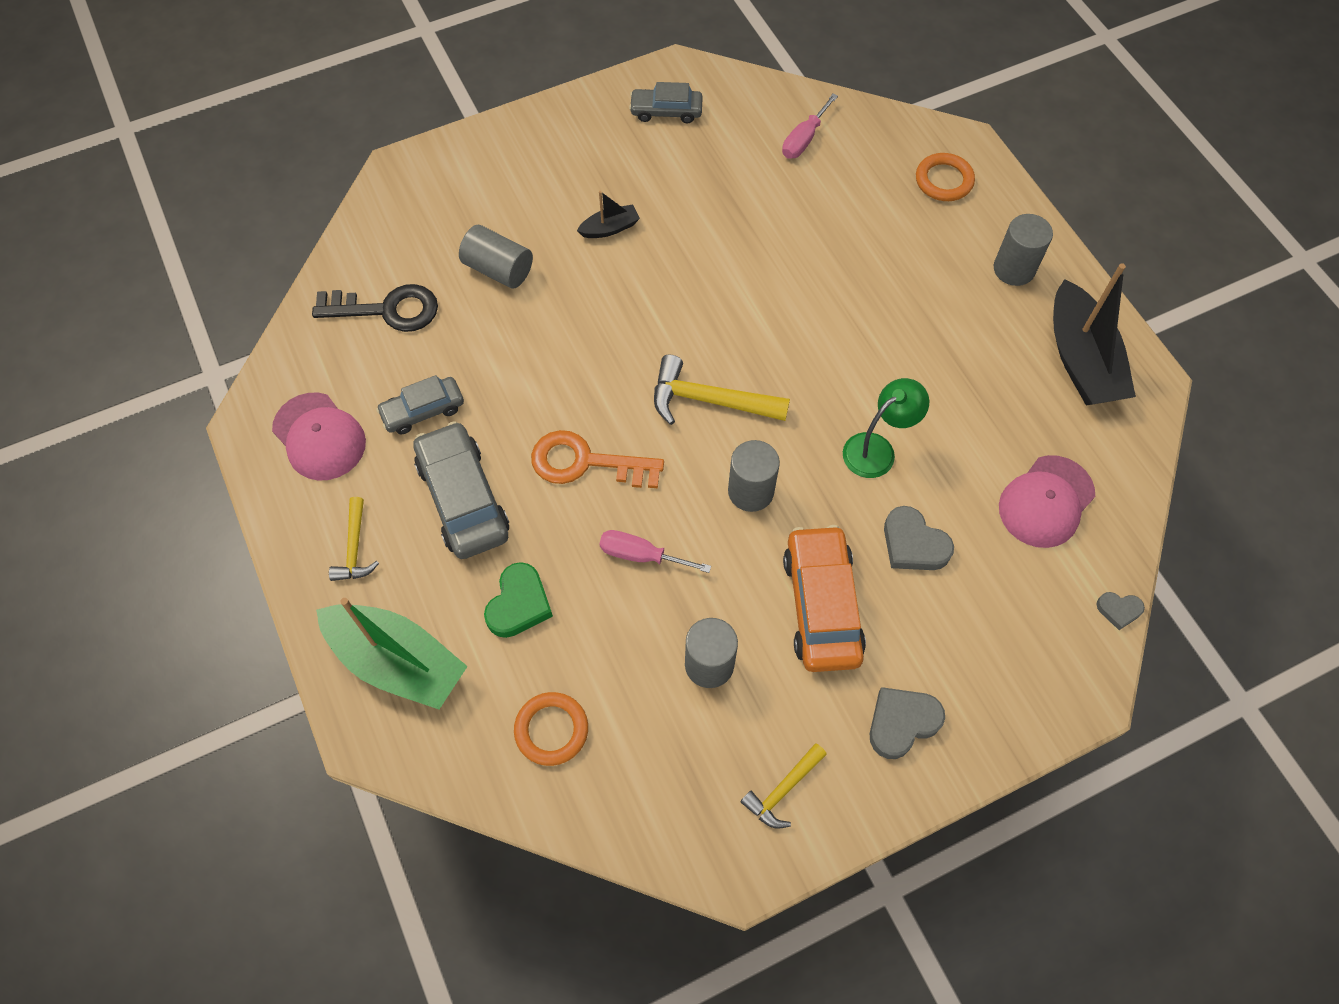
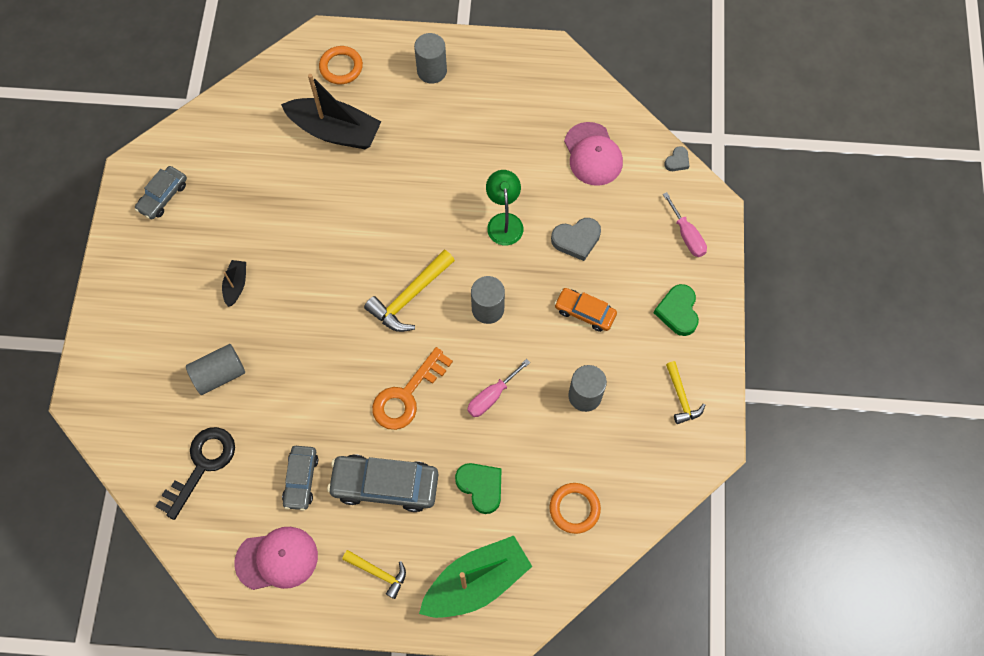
camera: 60 degrees left, 5 degrees up
(804, 139) = (250, 127): pink screwdriver -> pink screwdriver (686, 235)
(822, 605) = (585, 312): orange car -> orange car, size x0.61
(902, 723) = (678, 312): grey heart -> green heart
(1081, 360) = (516, 77): black boat -> black boat (335, 131)

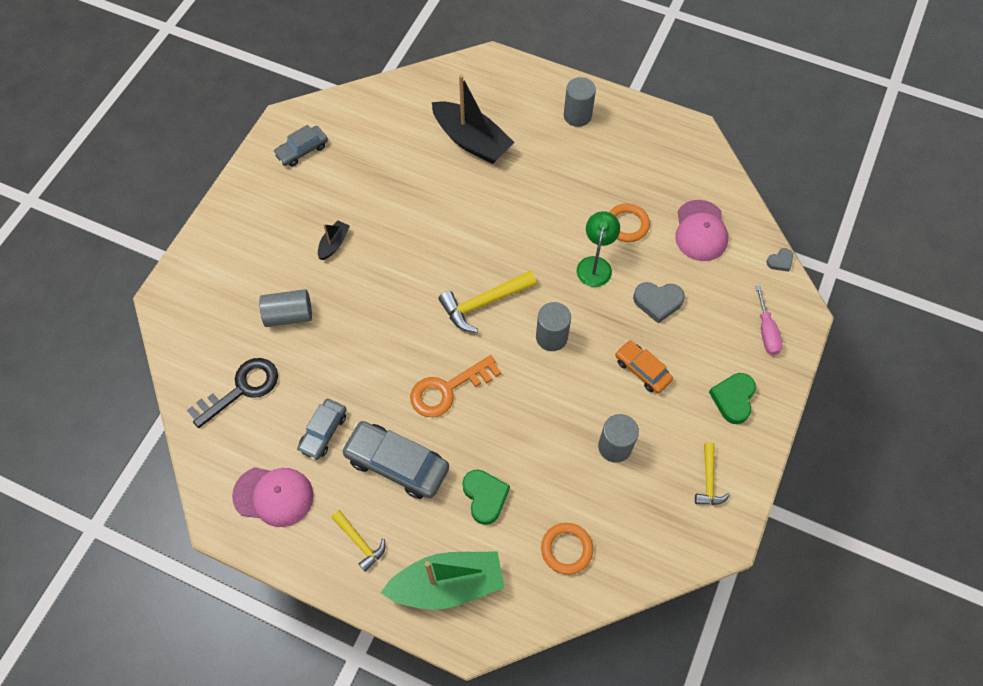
camera: 20 degrees right, 5 degrees down
(341, 67) = (497, 89): orange ring -> orange ring (627, 225)
(491, 396) = (526, 417): pink screwdriver -> none

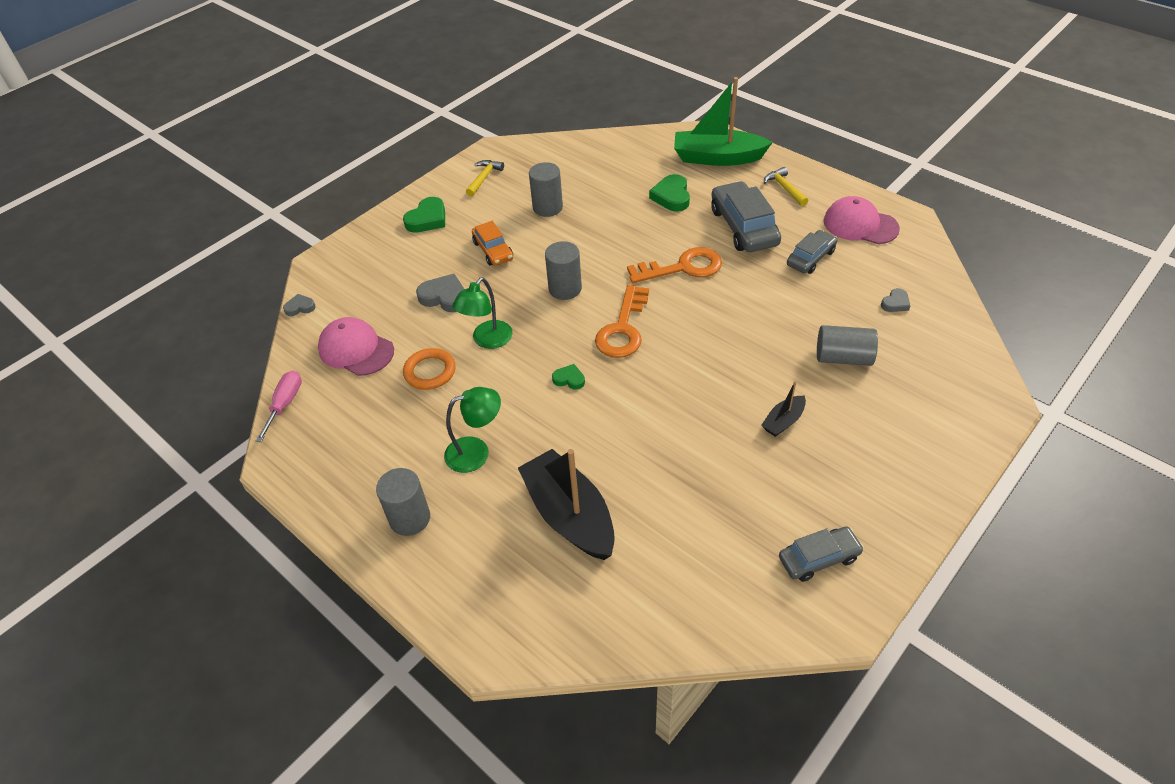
camera: 160 degrees left, 15 degrees down
(241, 389) = (895, 303): black key -> grey heart
(397, 464) = (743, 227): grey car -> grey car turned 150 degrees counterclockwise
(483, 303) = (623, 329): yellow hammer -> orange key
(511, 243) = (569, 379): none -> green heart
(556, 169) = (476, 452): none -> green lamp
(566, 549) = (617, 161): orange ring -> none
(700, 231) = (356, 350): pink cap -> pink cap turned 75 degrees counterclockwise
(766, 331) = (361, 257): pink screwdriver -> pink screwdriver (285, 404)

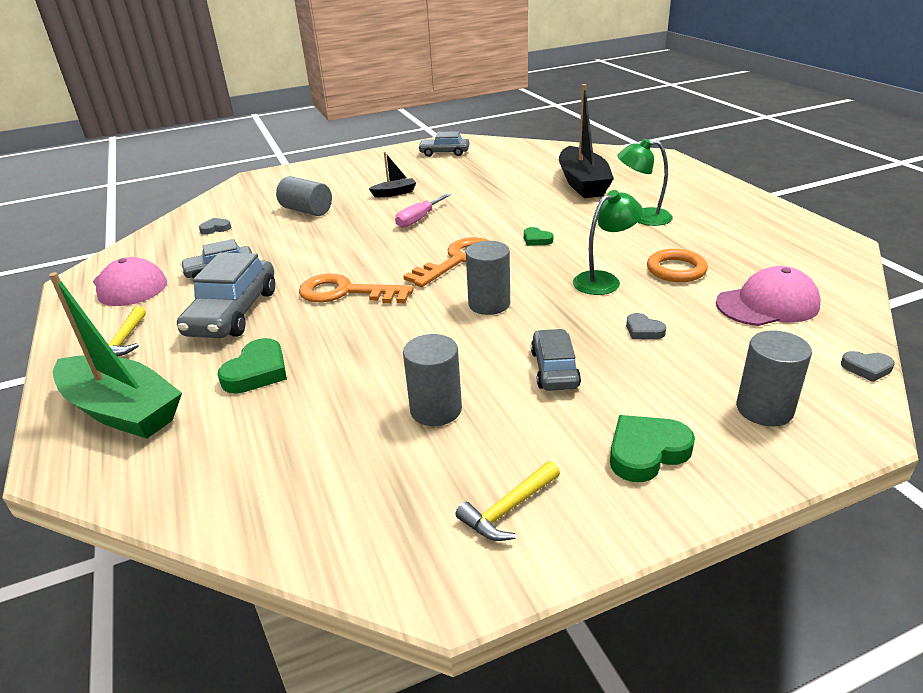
camera: 155 degrees left, 15 degrees down
(285, 404) = (848, 277): pink screwdriver -> pink screwdriver (418, 219)
(356, 350) = (767, 304): pink cap -> pink cap turned 75 degrees counterclockwise
(410, 518) = (706, 199): grey cylinder -> grey cylinder (764, 409)
(444, 297) = (643, 330): grey heart -> grey heart, size x0.58
(493, 250) = (554, 369): orange car -> grey car

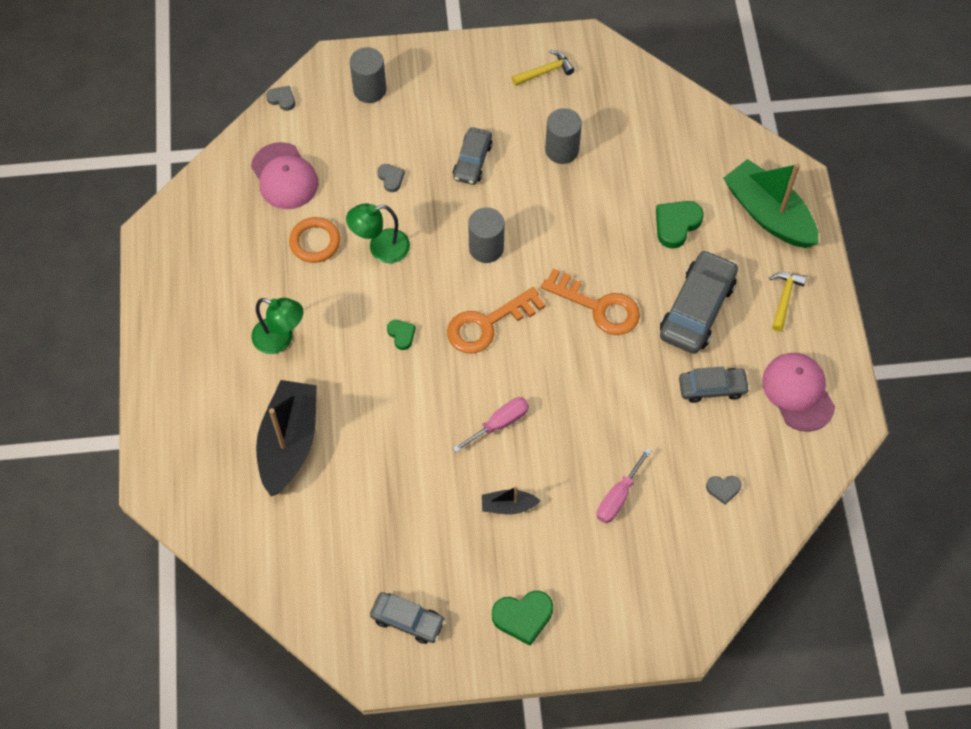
camera: 165 degrees left, 30 degrees up
(307, 210) = (618, 497): grey cylinder -> pink screwdriver
(646, 452) = (455, 82): green heart -> green heart (523, 617)
(767, 304) = (284, 176): pink cap -> pink cap turned 120 degrees counterclockwise

